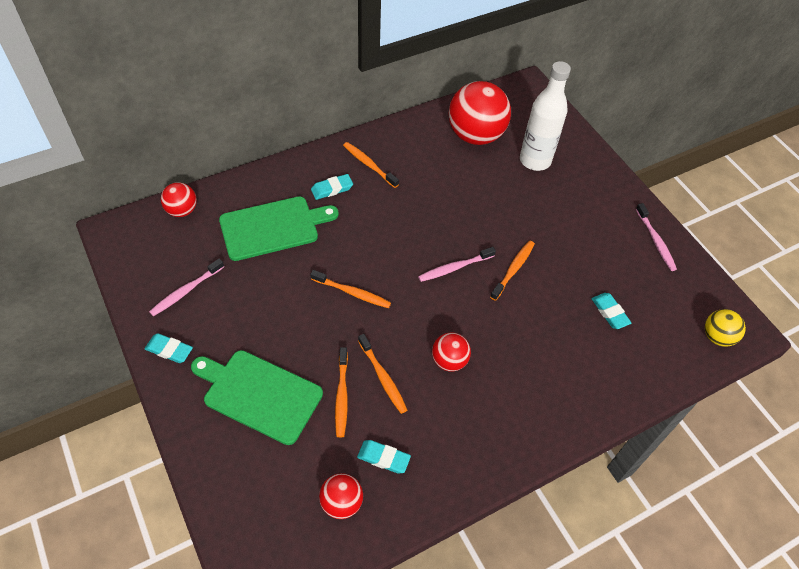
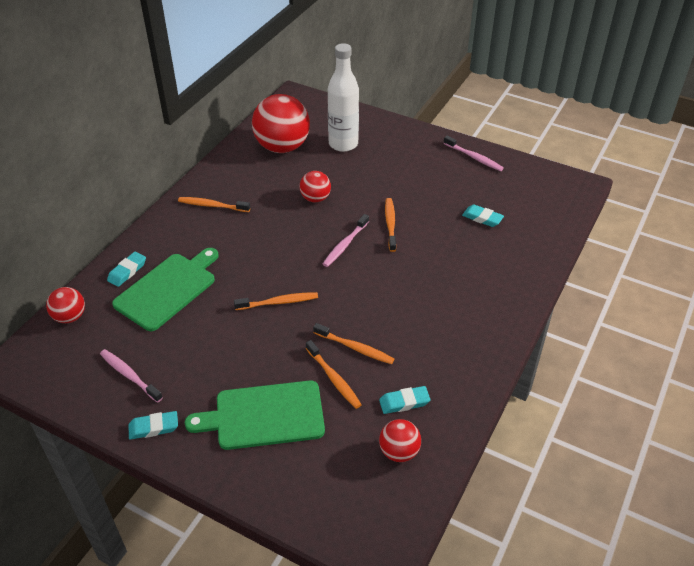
camera: 30 degrees left, 10 degrees down
(186, 291) = (129, 375): pink toothbrush -> pink toothbrush turned 120 degrees clockwise
(332, 189) = (195, 237): turquoise eraser -> turquoise eraser (127, 271)
(449, 361) = (396, 309): red ball -> red ball (315, 198)
(717, 337) = (564, 197): yellow ball -> none

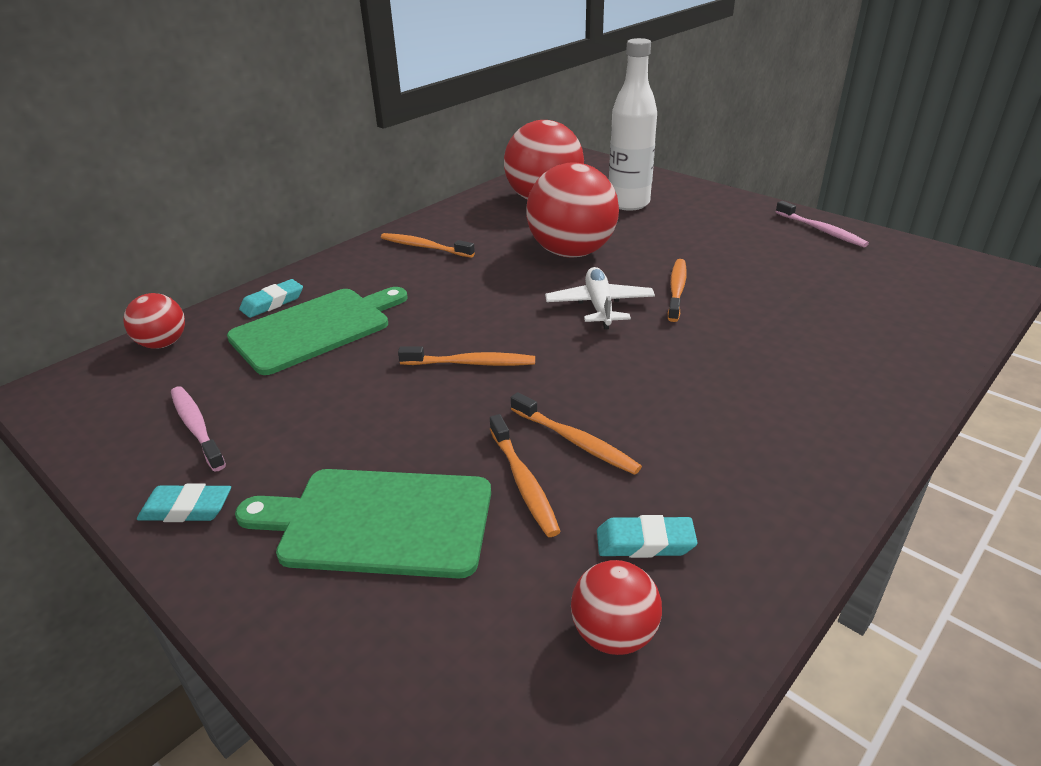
camera: 15 degrees right, 10 degrees down
(315, 198) = (571, 252): red ball -> red ball, size x1.95
(345, 245) = (599, 306): pink toothbrush -> white plane
(482, 218) = (829, 297): turquoise eraser -> none

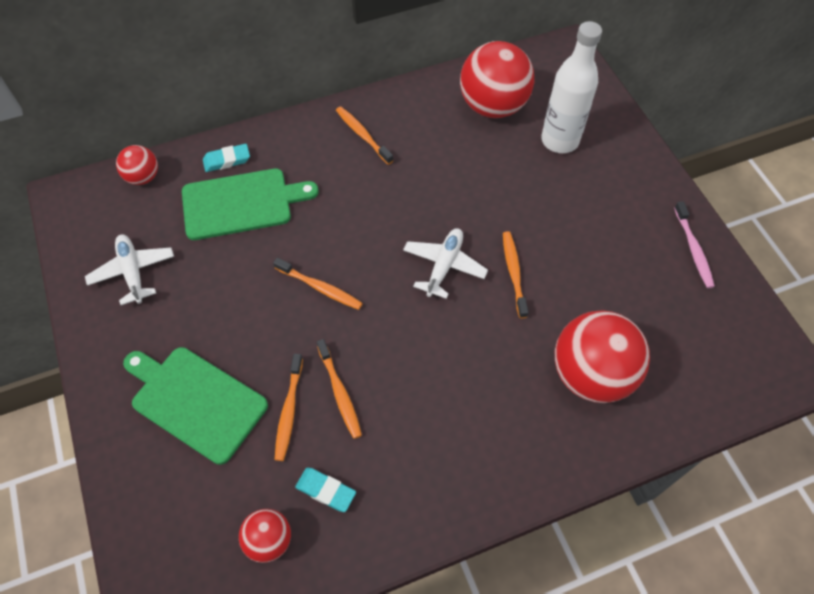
camera: 25 degrees right, 25 degrees up
(186, 508) = (104, 340): turquoise eraser -> none
(196, 427) = (133, 272): pink toothbrush -> white plane
(571, 252) = (467, 190): red ball -> red ball (591, 374)
(676, 290) = (513, 273): orange toothbrush -> orange toothbrush turned 45 degrees counterclockwise

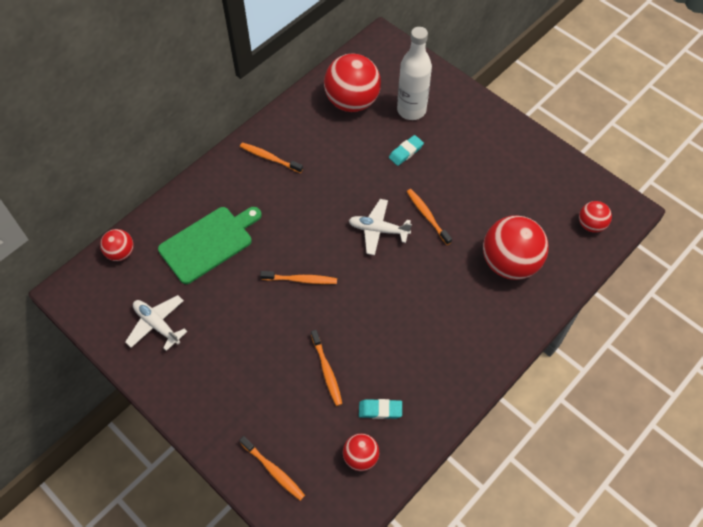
camera: 25 degrees left, 0 degrees up
(195, 401) = (258, 393): green cutting board -> none
(227, 160) = (178, 215): turquoise eraser -> turquoise eraser (406, 152)
(340, 392) = (354, 344): orange toothbrush -> orange toothbrush (273, 470)
(444, 266) = (378, 230): white plane -> white plane turned 75 degrees counterclockwise
(693, 249) = (534, 153): pink toothbrush -> none
(728, 370) = (591, 225): none -> red ball

